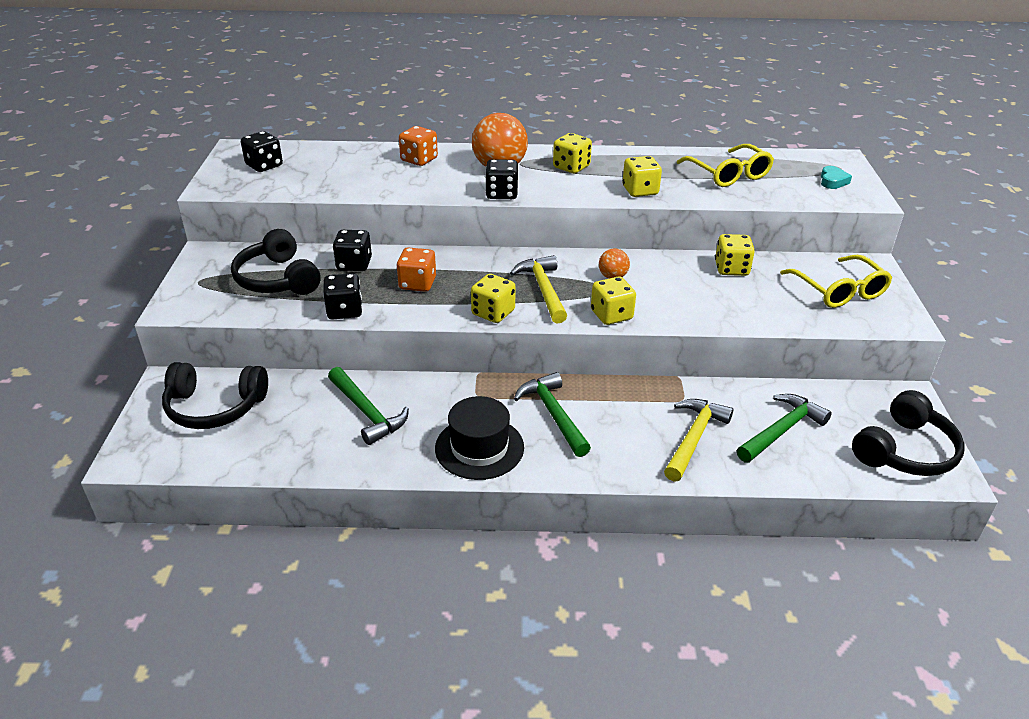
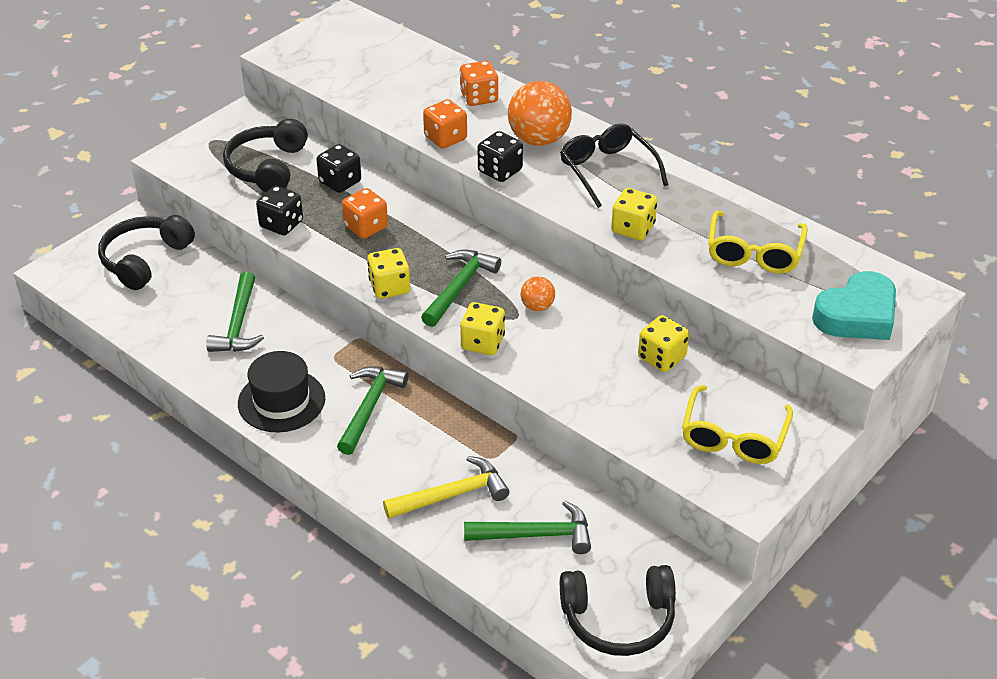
camera: 40 degrees right, 5 degrees up
(215, 407) = (145, 260): black headphones -> black headphones turned 75 degrees clockwise
(264, 165) = (343, 46): black dice -> none
(432, 190) = (445, 138): none -> orange dice
(543, 290) = (459, 287): yellow hammer -> green hammer
(571, 167) = (607, 170): yellow dice -> black glasses
(832, 181) = (857, 315): turquoise heart -> turquoise heart, size x2.06

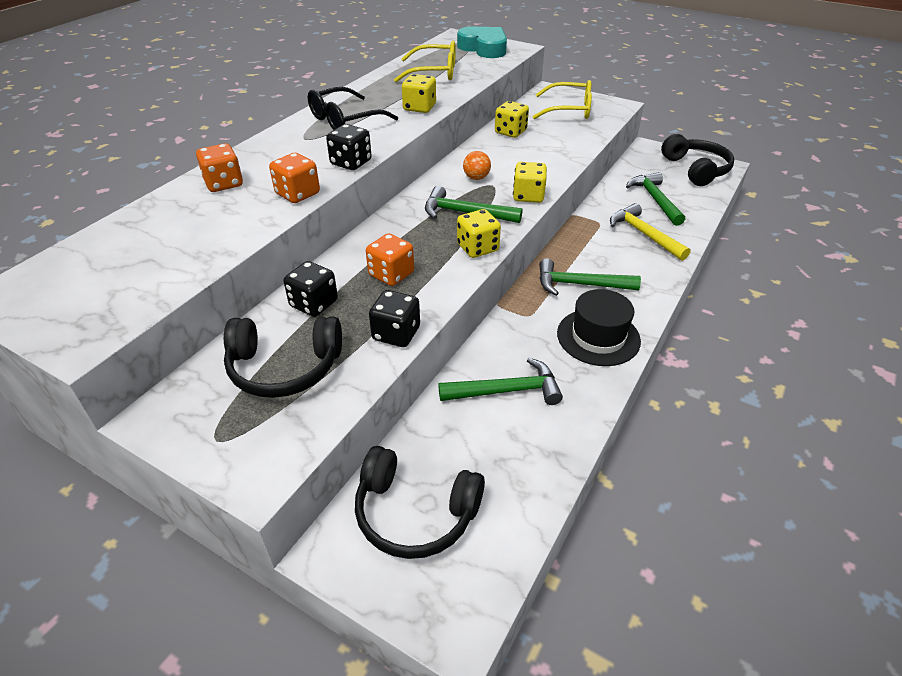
camera: 100 degrees left, 0 degrees up
(539, 139) = (300, 149): orange ball -> none

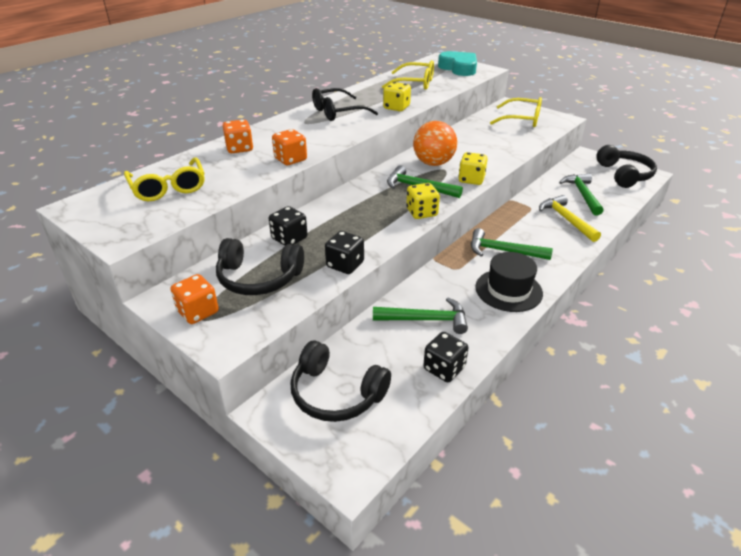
camera: 10 degrees right, 5 degrees down
(135, 253) = (168, 188): none -> yellow glasses
(351, 163) = (335, 141): black dice -> black dice (444, 368)
(391, 274) = (351, 224): orange dice -> orange dice (198, 312)
(476, 178) = (433, 163): orange ball -> orange ball, size x1.97
(510, 132) = (469, 132): yellow dice -> none

